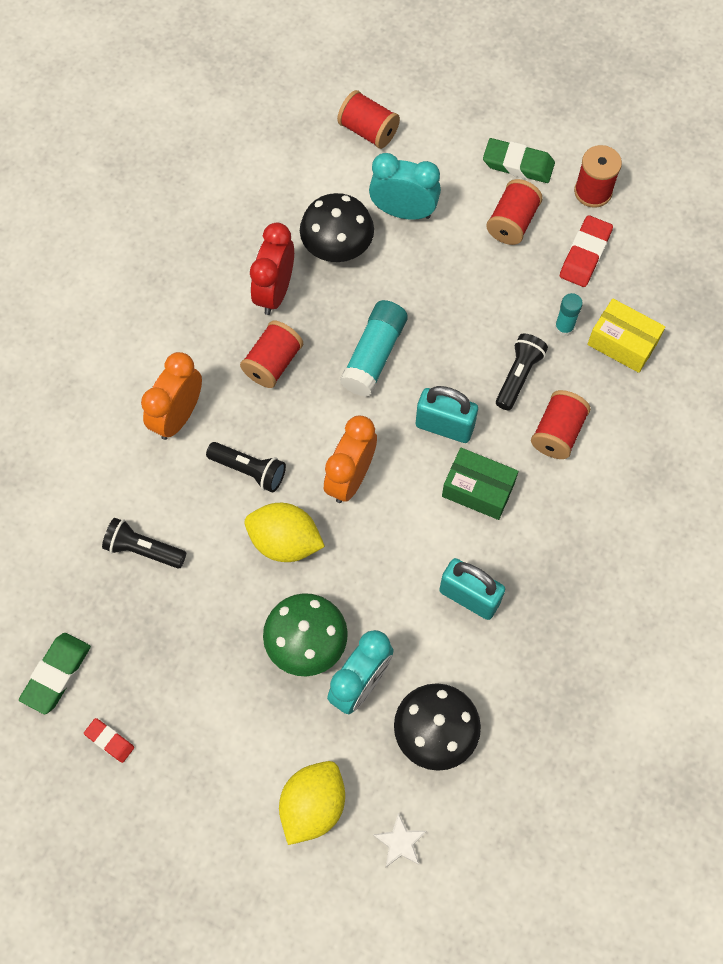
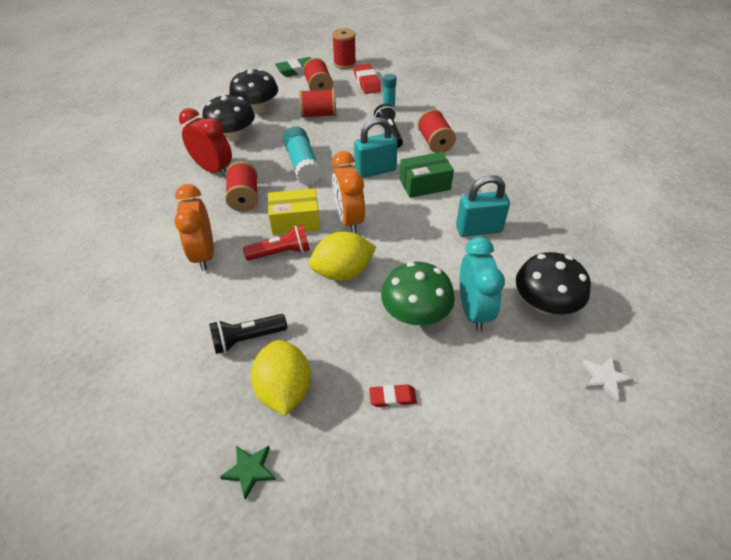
camera: 40 degrees left, 20 degrees down
(56, 674) = (250, 470): green eraser -> green star
(109, 741) = (341, 484): red eraser -> red eraser (392, 397)
(249, 470) = (281, 253): black flashlight -> red flashlight
(275, 292) = (213, 169): red clock -> red clock turned 150 degrees clockwise
(313, 805) = (529, 403): yellow lemon -> yellow lemon (284, 390)
(368, 131) = (205, 91): red spool -> red spool (319, 115)
(403, 211) = (257, 108): turquoise clock -> black mushroom
(622, 343) = (422, 100): yellow box -> yellow box (295, 221)

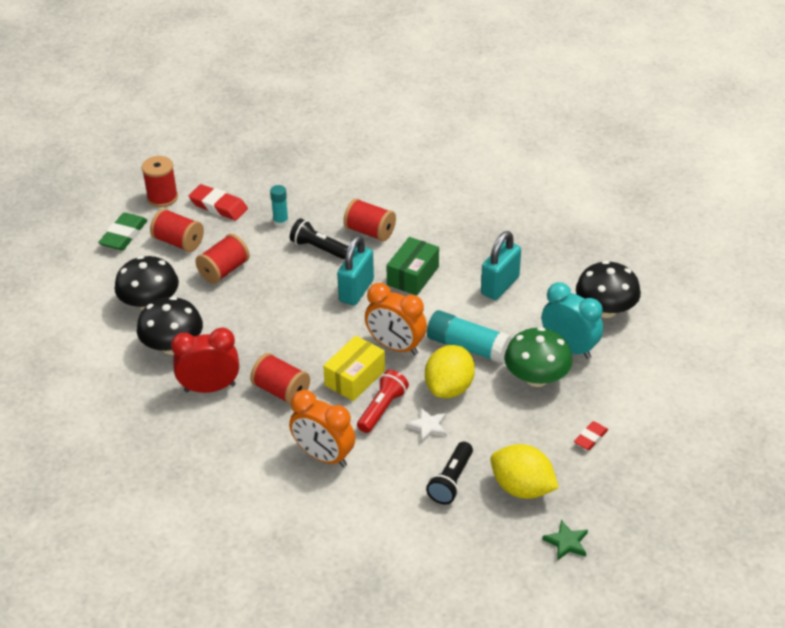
camera: 45 degrees left, 5 degrees down
(302, 164) = (285, 327): turquoise glue stick -> turquoise glue stick (468, 347)
(604, 378) = (688, 332): white star -> white star (428, 427)

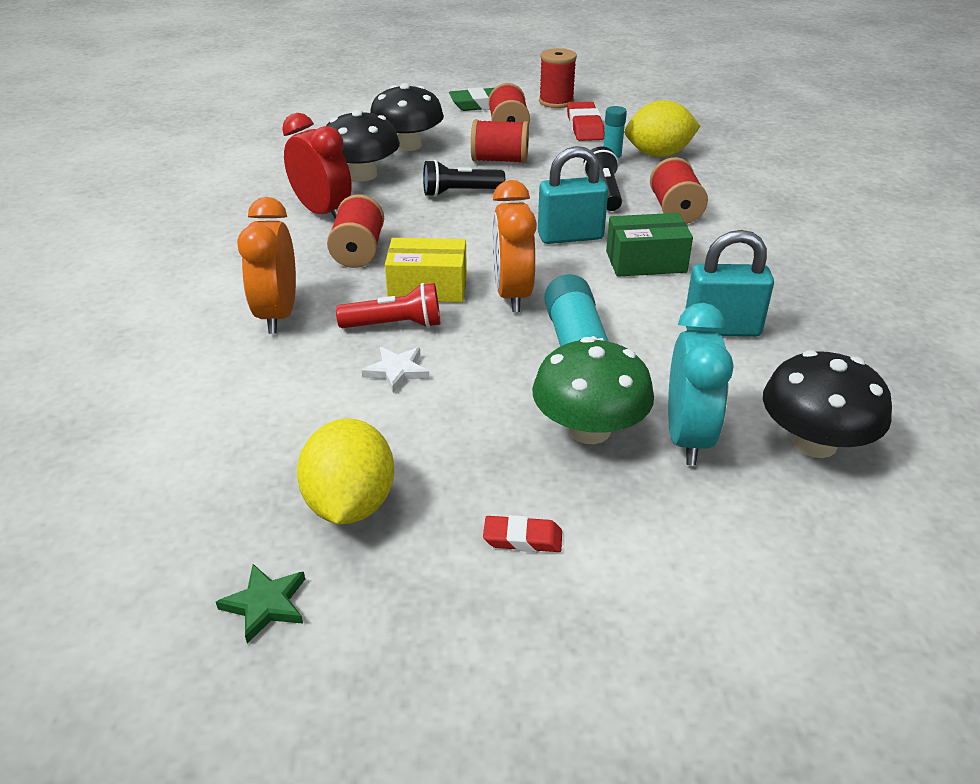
camera: 55 degrees right, 5 degrees down
(449, 388) = (485, 361): yellow lemon -> yellow lemon (658, 154)
(451, 481) = (312, 429): black flashlight -> black flashlight (460, 192)

